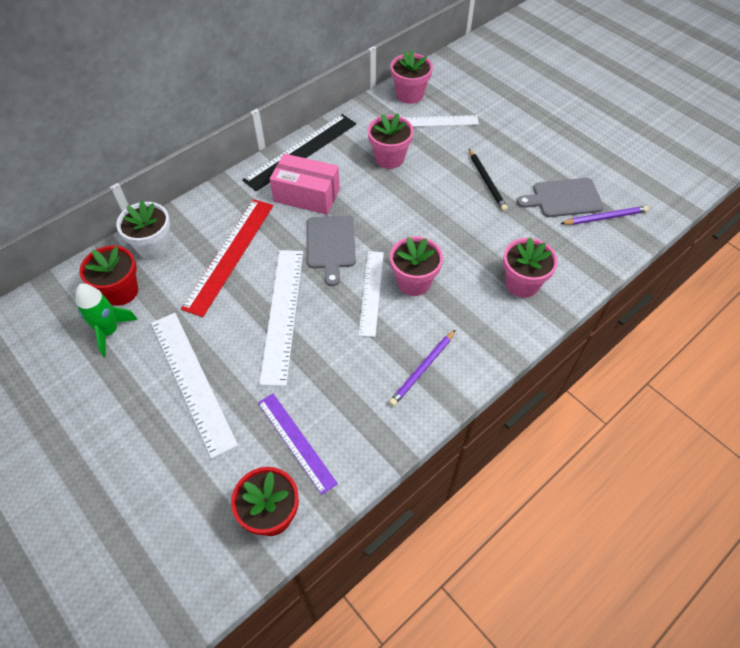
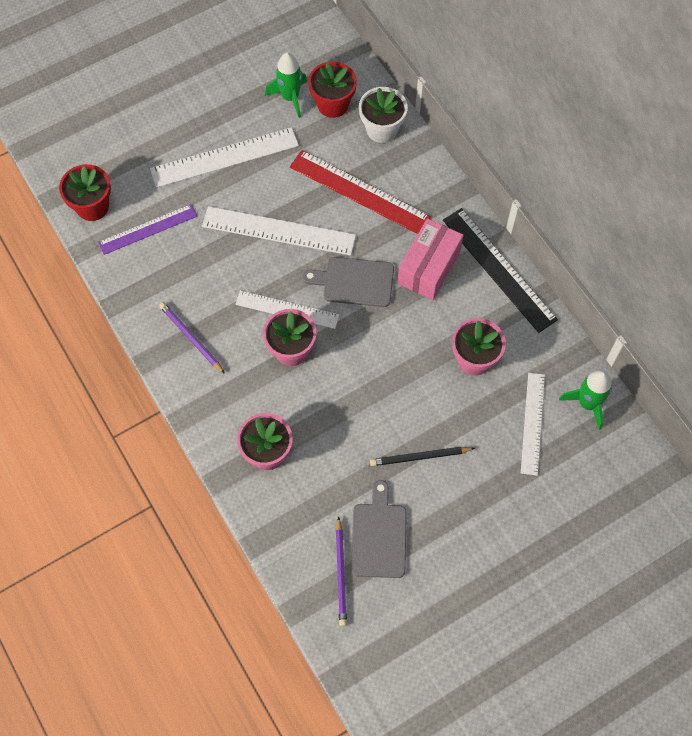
camera: 100 degrees right, 10 degrees up
(409, 95) = (587, 403): pink flower pot -> green rocket

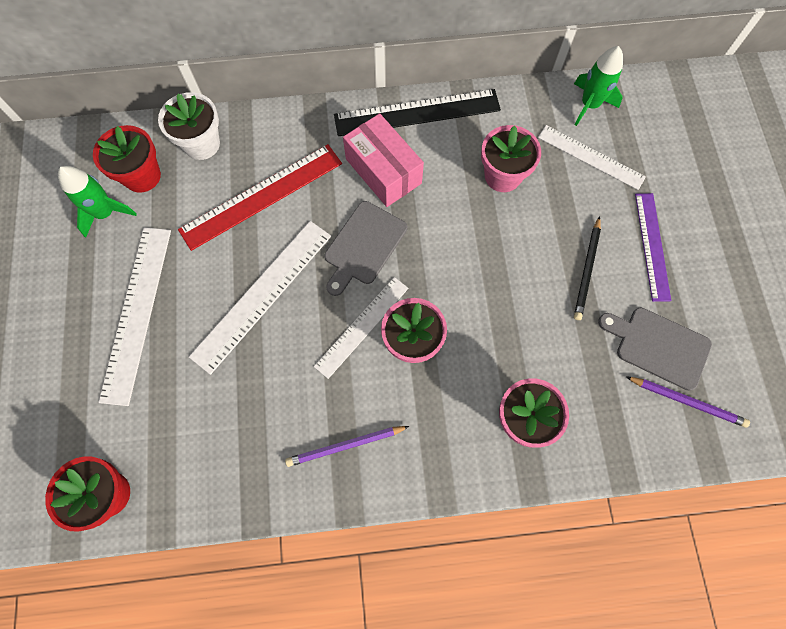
camera: 65 degrees left, 5 degrees up
(148, 229) = (178, 438): purple ruler -> purple ruler (652, 246)

